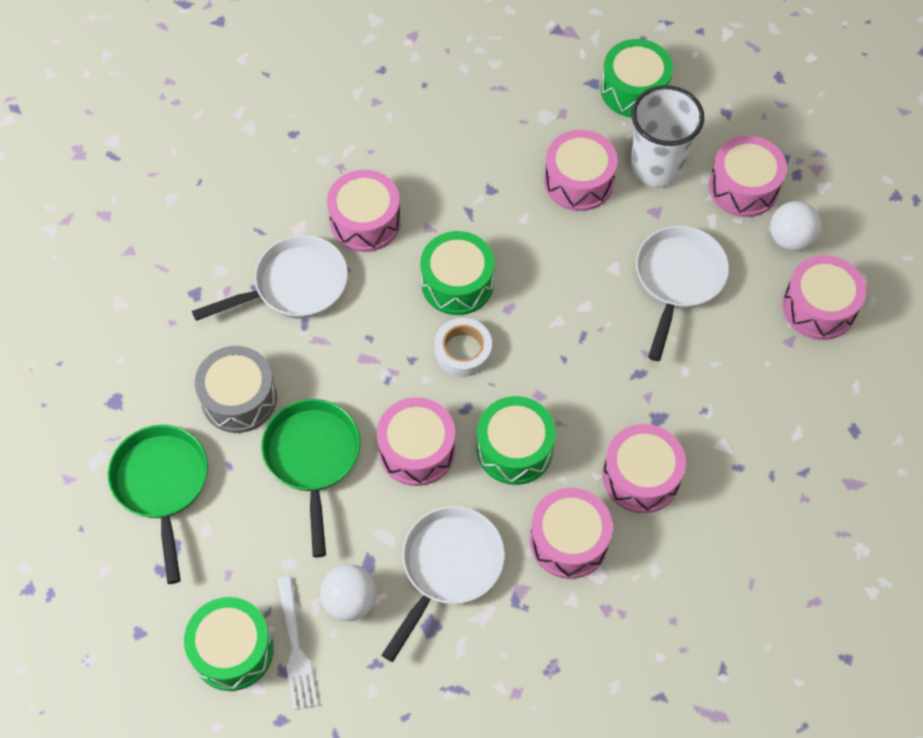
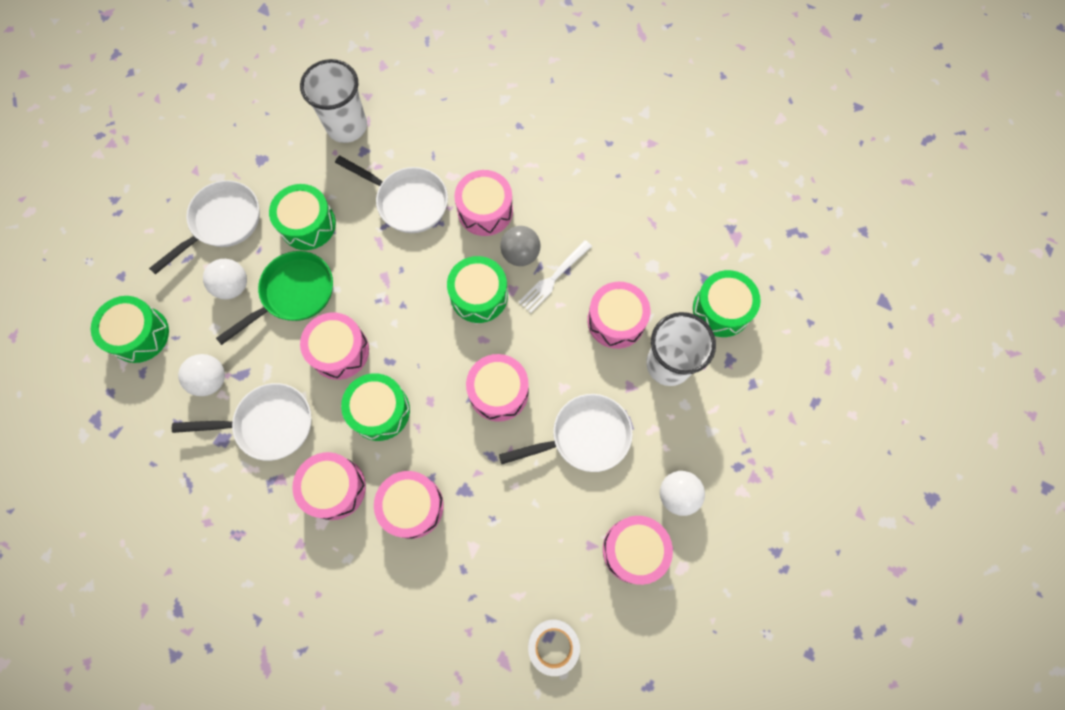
camera: 55 degrees right, 10 degrees up
(149, 292) = (347, 126): none -> white cup
(162, 485) = (222, 223): green pan -> white pan
(239, 398) = (307, 224): grey drum -> green drum
(252, 516) = (233, 286): none -> white ball
(295, 647) = (161, 369): white fork -> white fork (553, 278)
(441, 219) = (520, 254): none -> grey ball
(463, 351) = (430, 332): white tape -> white tape (553, 646)
(743, 187) = (697, 435): pink drum -> pink drum (498, 392)

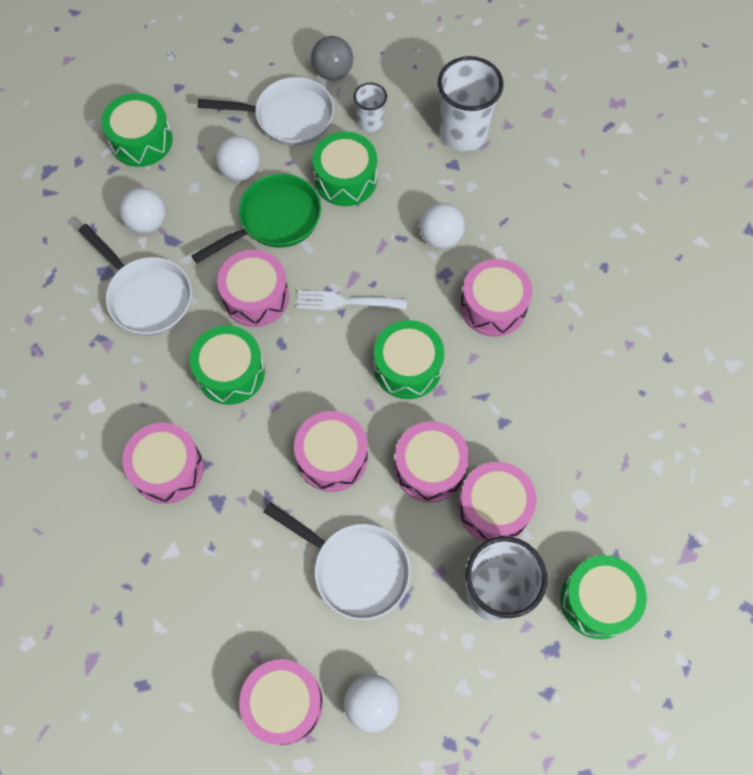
camera: 50 degrees right, 5 degrees down
(280, 174) = (370, 122): none -> white cup
(293, 294) = (274, 220): green pan -> green pan turned 45 degrees counterclockwise
(334, 488) = (133, 392): pink drum -> pink drum (429, 467)
(407, 201) = (440, 237): white pan -> white ball
(520, 254) = (480, 370): grey ball -> grey ball (333, 72)
(553, 278) = (483, 418): white fork -> white fork (346, 302)
(553, 646) = (136, 697): white tape -> none

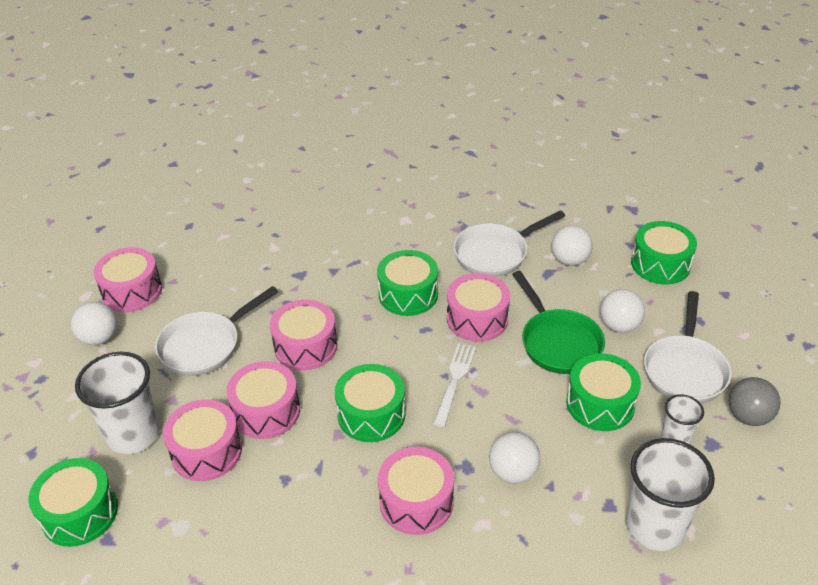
camera: 105 degrees right, 25 degrees down
(168, 469) = (338, 251): pink drum -> none

